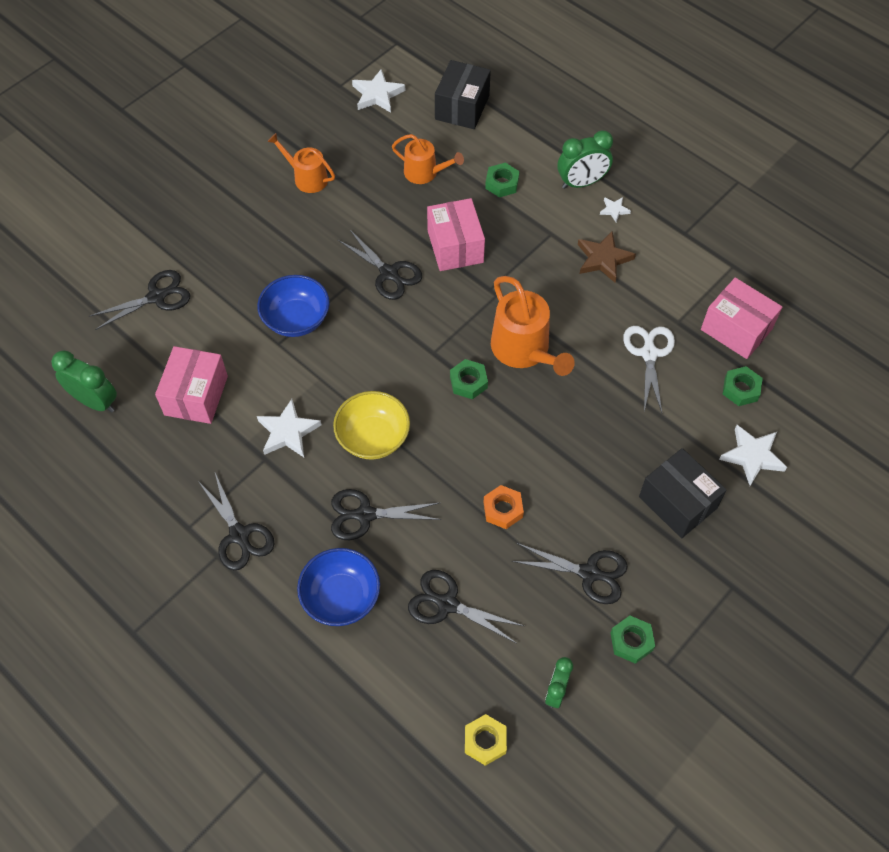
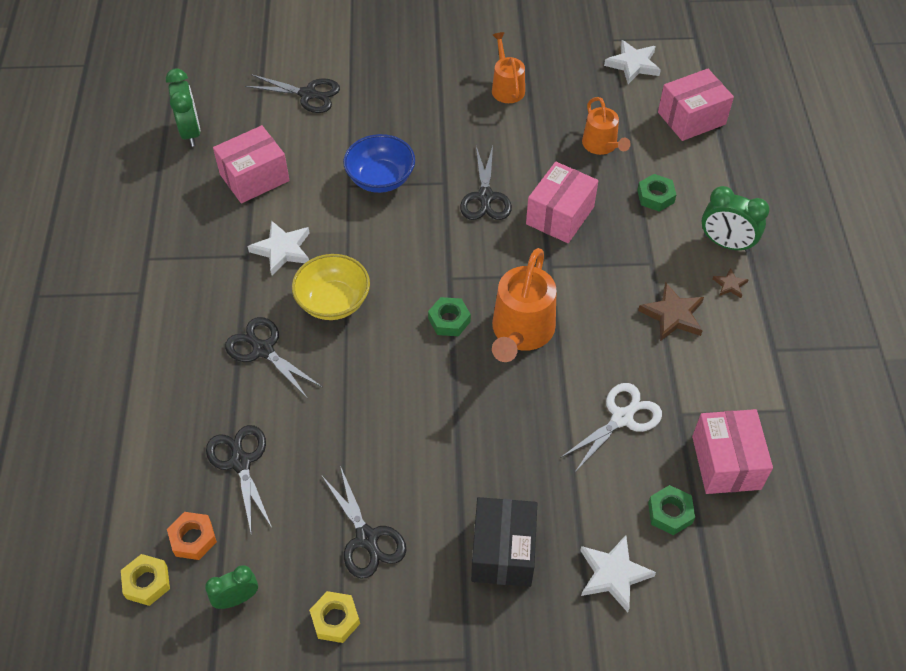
camera: 45 degrees right, 5 degrees down
(239, 535) = (169, 291): black scissors -> none
(341, 597) = (179, 390): blue bowl -> none
(462, 107) = (691, 118): black box -> pink box
(503, 509) = (361, 433): orange nut -> orange nut (193, 538)
(614, 210) = (729, 285): white star -> brown star
(631, 641) = (335, 619): green nut -> yellow nut

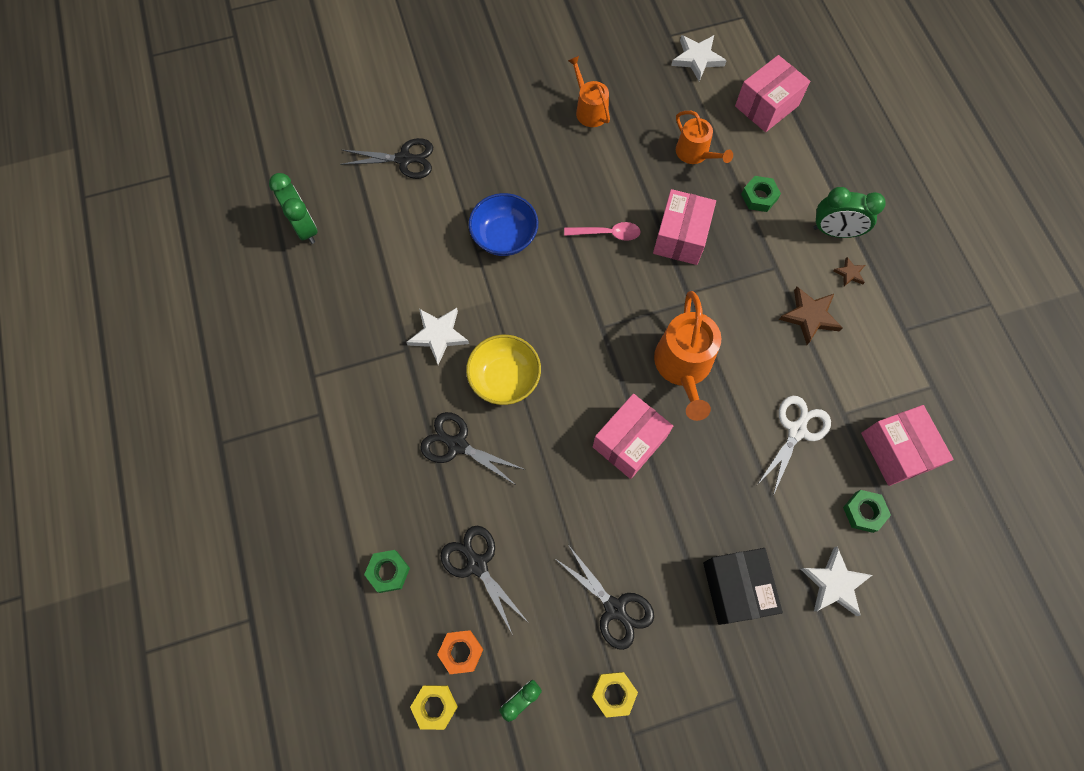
camera: 15 degrees left, 15 degrees up
(254, 177) = (385, 263): pink box -> pink box (629, 442)
(449, 320) = (616, 371): green nut -> green nut (388, 572)
(485, 197) = (607, 233): black scissors -> pink spoon

